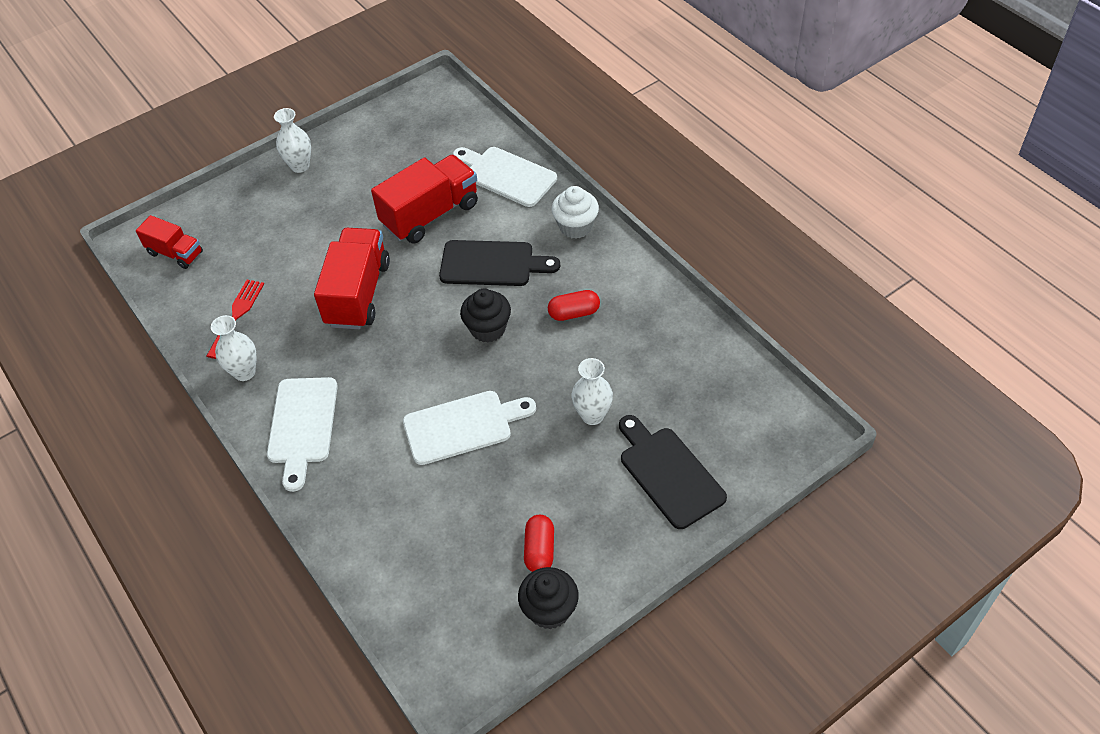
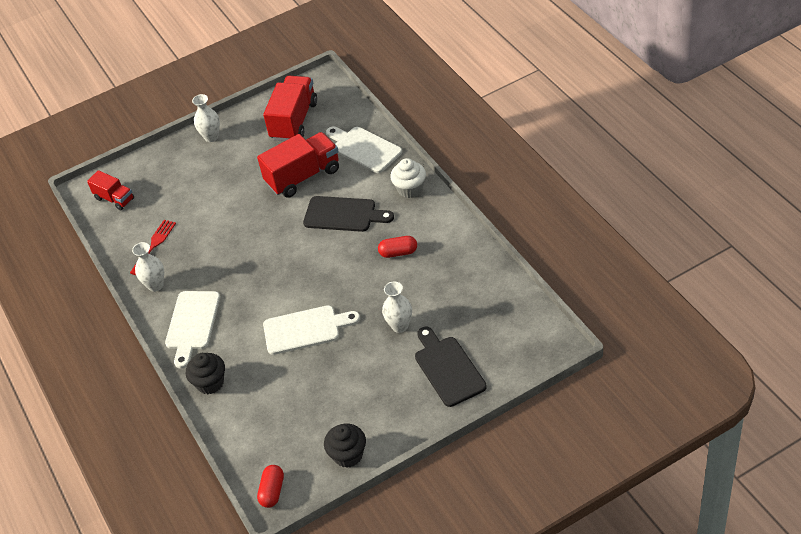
camera: 10 degrees right, 5 degrees down
(358, 294) = (243, 233): red truck -> red truck (294, 121)
(488, 329) = (333, 261): black cupcake -> black cupcake (210, 383)
(539, 550) = (347, 416): red capsule -> red capsule (272, 491)

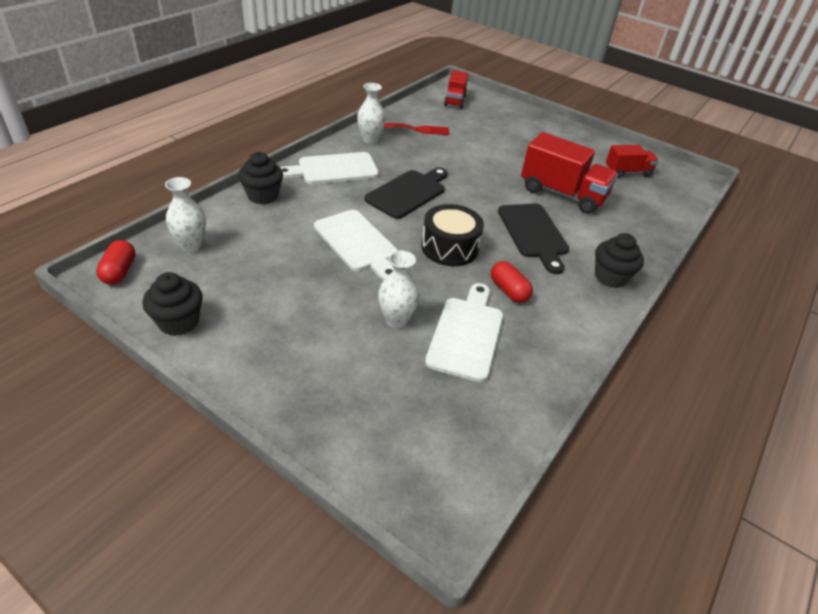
camera: 55 degrees right, 5 degrees down
(211, 137) = (563, 131): white vase -> white vase (191, 245)
(272, 491) = (119, 271): red capsule -> red capsule turned 75 degrees counterclockwise
(294, 121) = (627, 172): red truck -> red truck, size x0.58
(337, 272) = (449, 247): none -> black drum
(364, 149) = (636, 227): white cutting board -> white cutting board (466, 334)
(410, 189) = (610, 277): white cupcake -> black cupcake
(448, 368) = (344, 387): black cutting board -> black cutting board (408, 193)

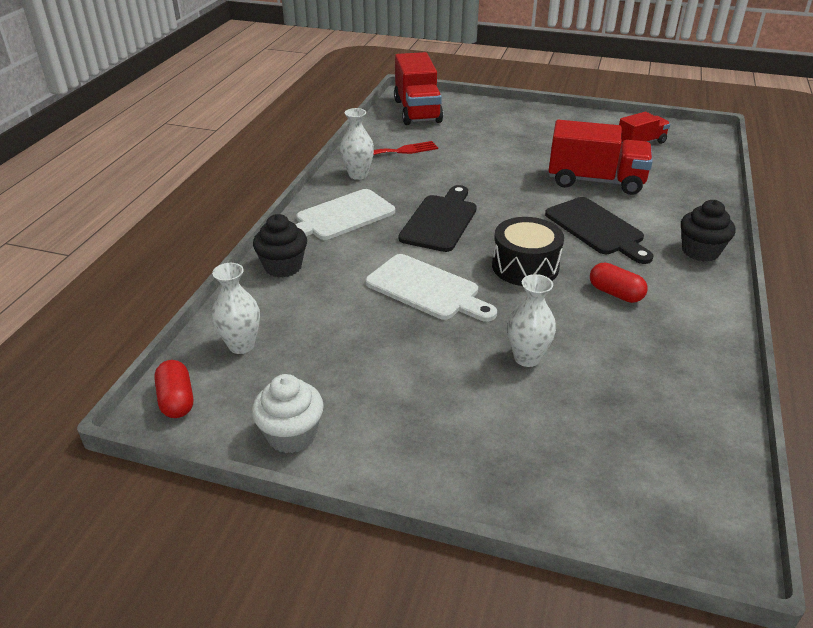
camera: 15 degrees left, 5 degrees down
(178, 322) = (291, 435): black cupcake -> white cupcake
(455, 100) = (417, 111): red truck -> red truck, size x1.72
(466, 334) = (607, 350): white cutting board -> none

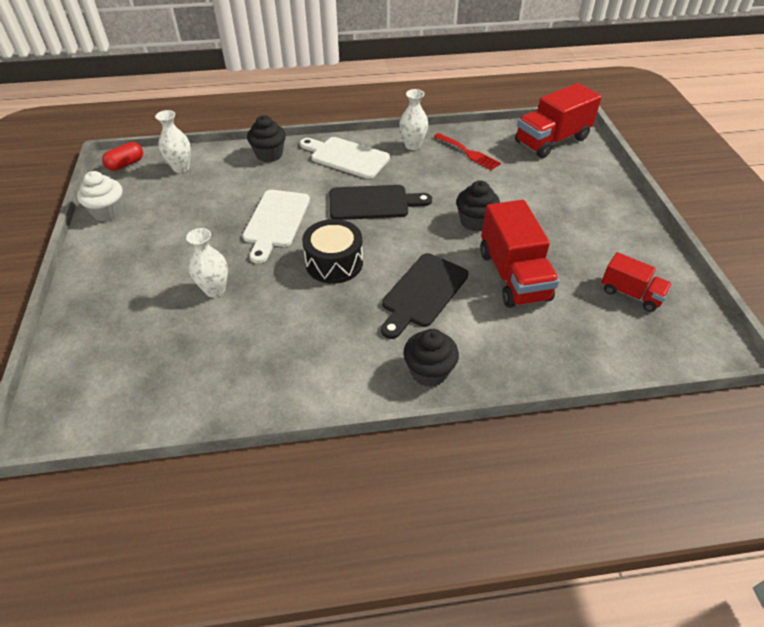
camera: 65 degrees right, 10 degrees up
(510, 177) = (475, 221): none -> black cupcake
(615, 293) = (323, 323): red capsule -> none

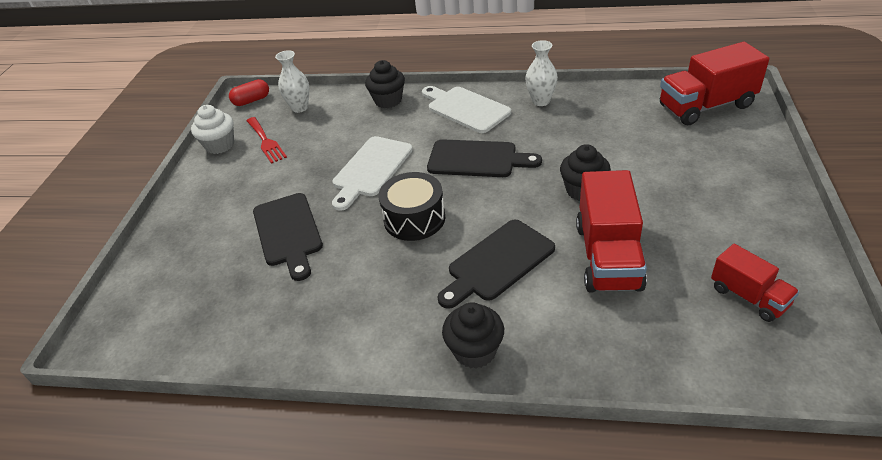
camera: 20 degrees right, 5 degrees down
(215, 290) = (288, 232): white vase -> black cutting board
(468, 153) = (601, 113): red fork -> red fork (266, 141)

